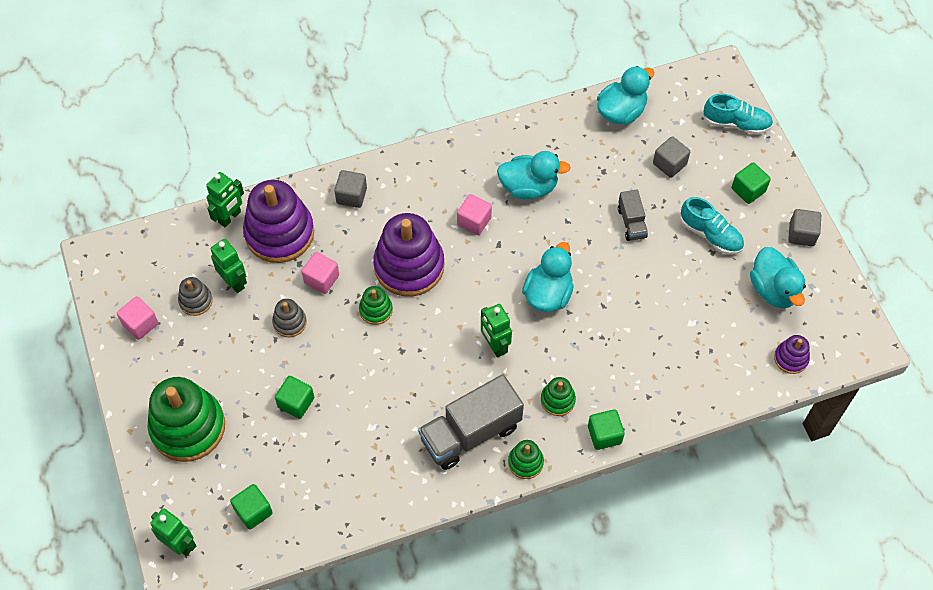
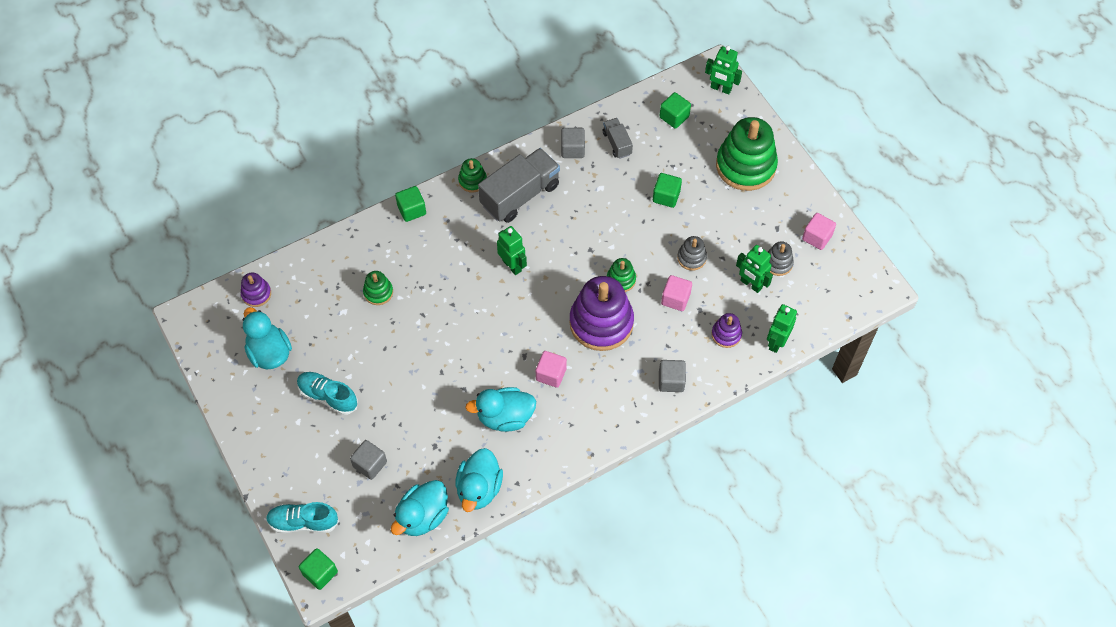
camera: 170 degrees right, 0 degrees up
(279, 233) = (726, 334): purple stacking toy -> purple stacking toy, size x0.47
(548, 294) = (472, 317): turquoise duck -> turquoise duck (479, 488)
(557, 400) = (453, 230): green stacking toy -> green stacking toy (378, 292)
(631, 223) = (403, 396): grey truck -> grey truck (617, 143)
(748, 190) = (292, 448): green cube -> green cube (320, 573)
(801, 234) = (241, 410): grey cube -> grey cube (572, 149)

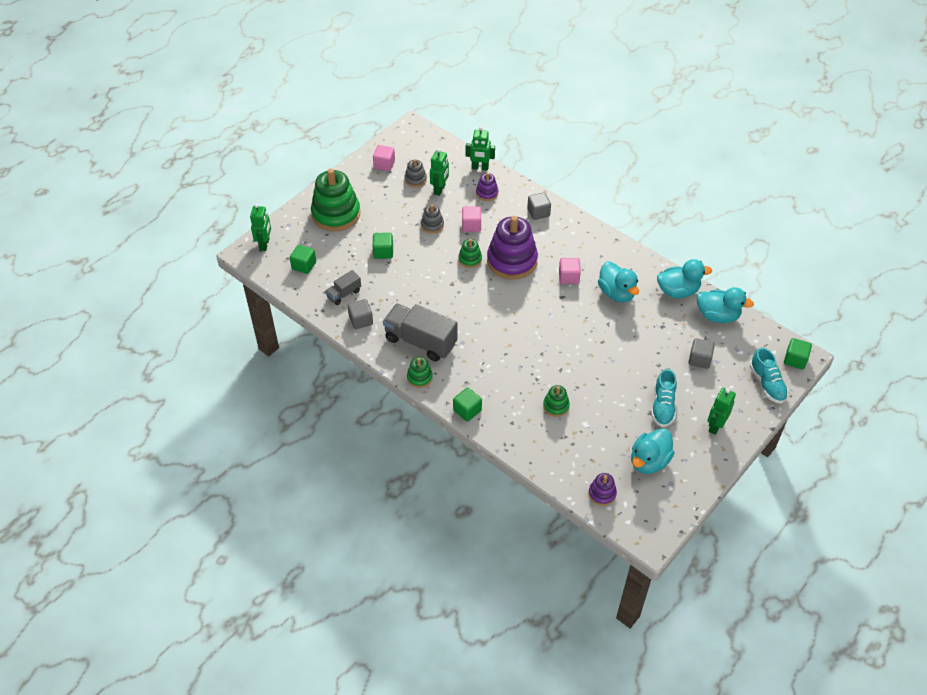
camera: 110 degrees left, 10 degrees down
(512, 265) = (488, 327): green robot -> green robot (715, 426)

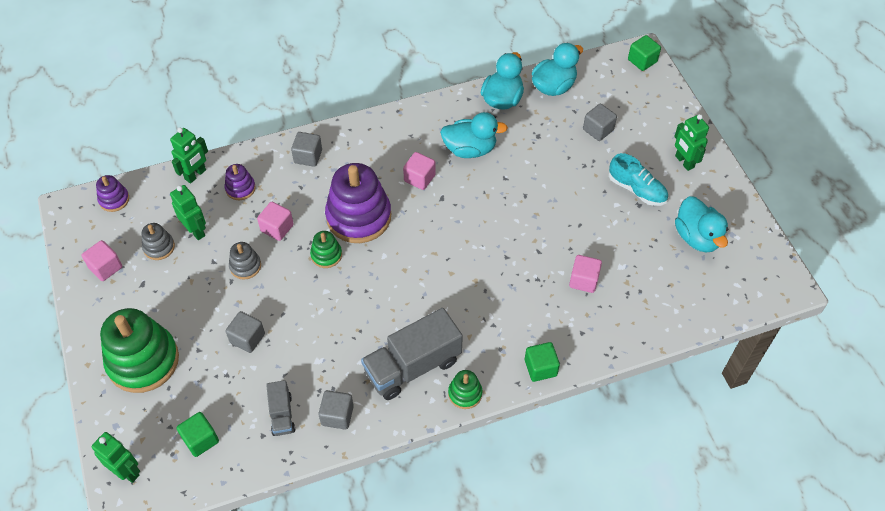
camera: 60 degrees left, 5 degrees up
(383, 252) = (247, 338): green cube -> grey cube
(556, 406) = (583, 280): green stacking toy -> pink cube
(602, 493) = (715, 298): purple stacking toy -> purple stacking toy (114, 199)
(767, 384) = (657, 96): turquoise shoe -> none

